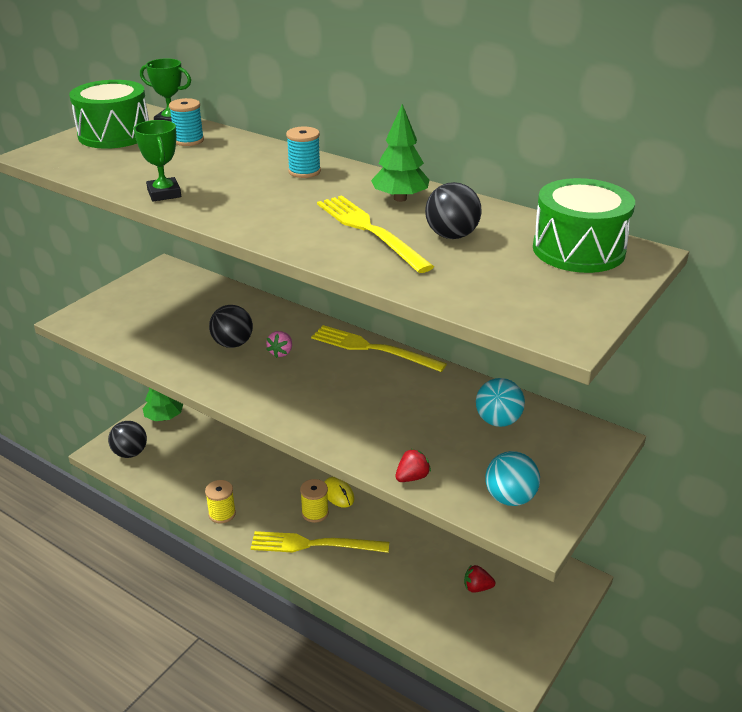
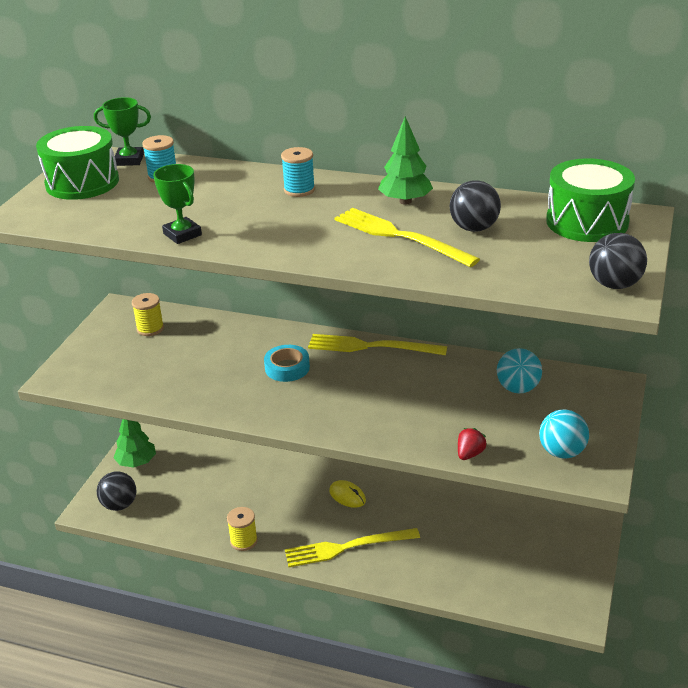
camera: 15 degrees left, 0 degrees up
(232, 344) = (235, 369): black ball -> black ball (614, 284)
(281, 352) = (287, 368): pink strawberry -> turquoise tape
(315, 513) = (333, 518): yellow spool -> yellow spool (150, 328)
(477, 587) = (512, 549): red strawberry -> none

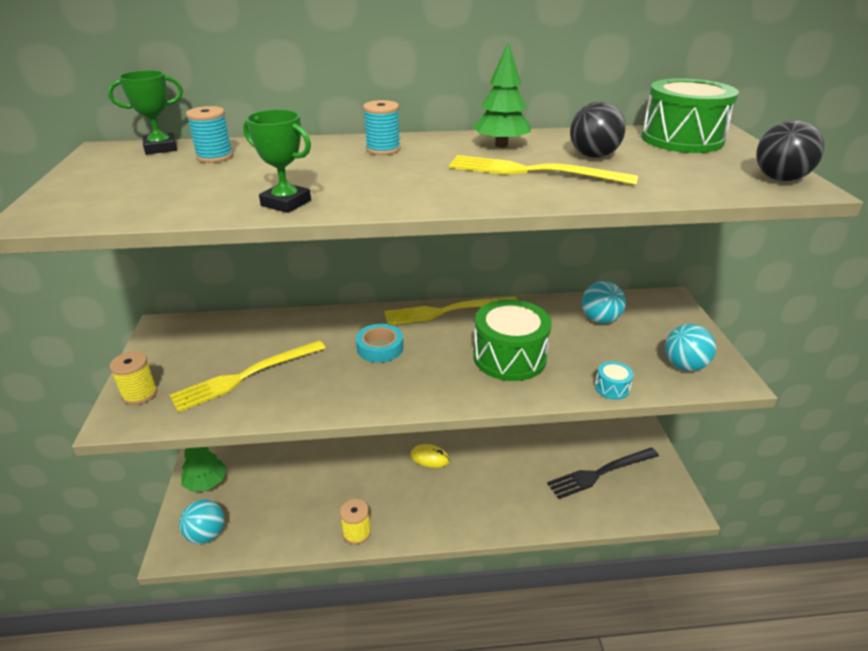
camera: 25 degrees left, 0 degrees up
(82, 182) = (112, 173): green drum -> green drum (509, 357)
(119, 505) = (206, 534): black ball -> turquoise ball
(150, 328) = (209, 340): yellow spool -> yellow spool (140, 394)
(347, 547) = (457, 507): yellow fork -> yellow fork (246, 376)
(470, 454) = (612, 388): red strawberry -> turquoise drum
(513, 558) = (600, 473): none -> black fork

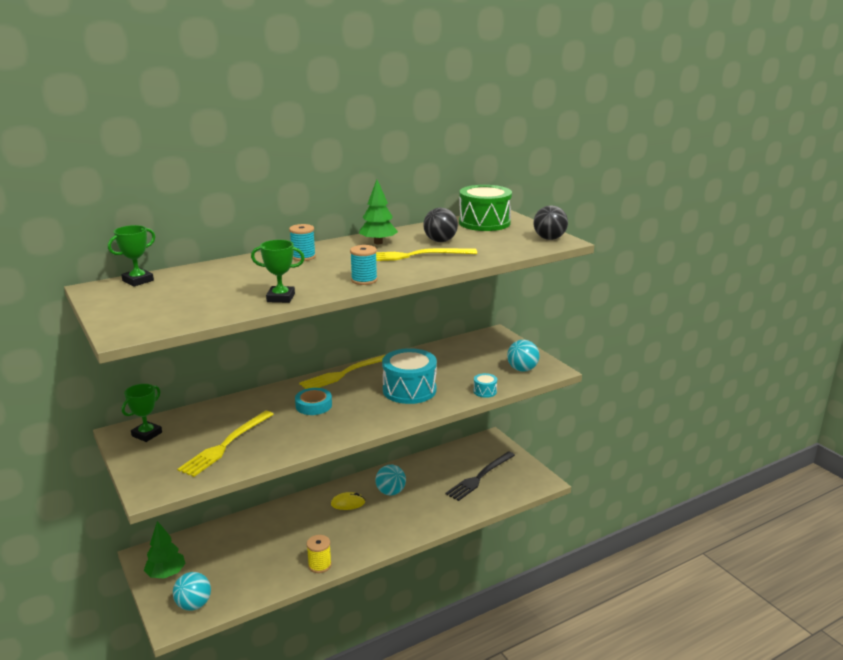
camera: 25 degrees left, 10 degrees down
(140, 394) = (151, 475): yellow spool -> none
(182, 336) = (147, 434): none -> green trophy
(214, 157) = (189, 280): turquoise spool -> turquoise spool (364, 280)
(509, 357) = (409, 390): green drum -> turquoise drum
(600, 319) = (456, 355): turquoise ball -> turquoise ball (391, 492)

